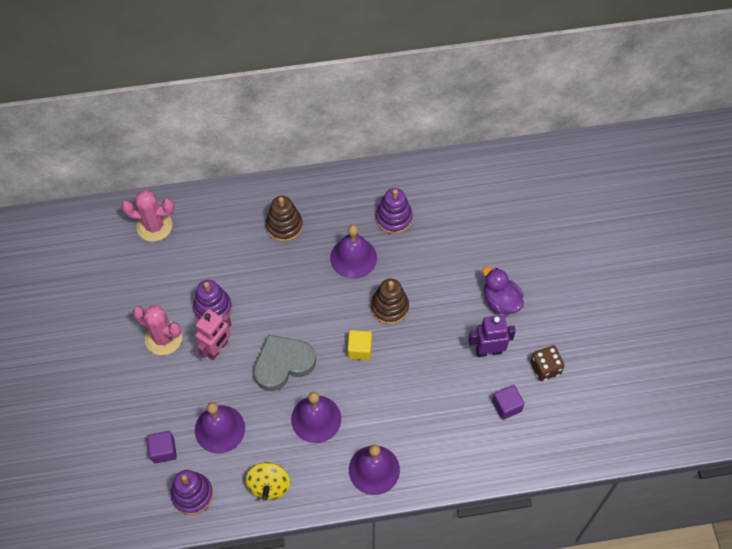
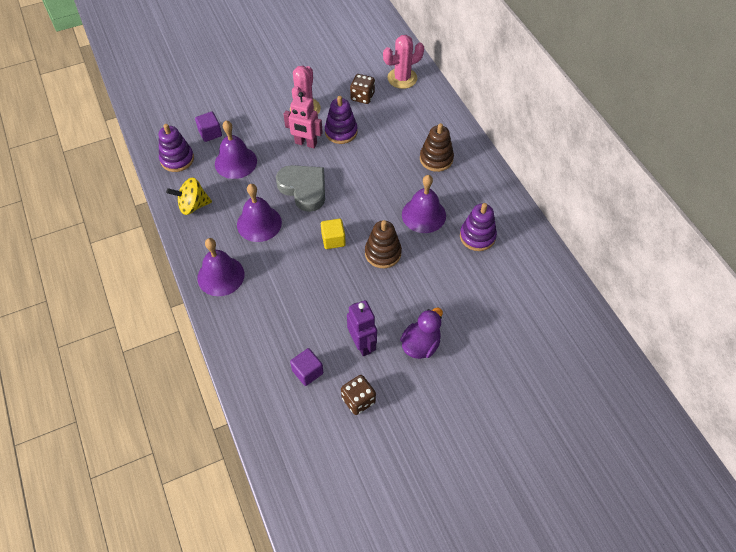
camera: 75 degrees right, 5 degrees down
(154, 226) = (402, 78): pink cactus -> pink cactus turned 75 degrees clockwise
(167, 274) = (362, 97): none -> brown dice

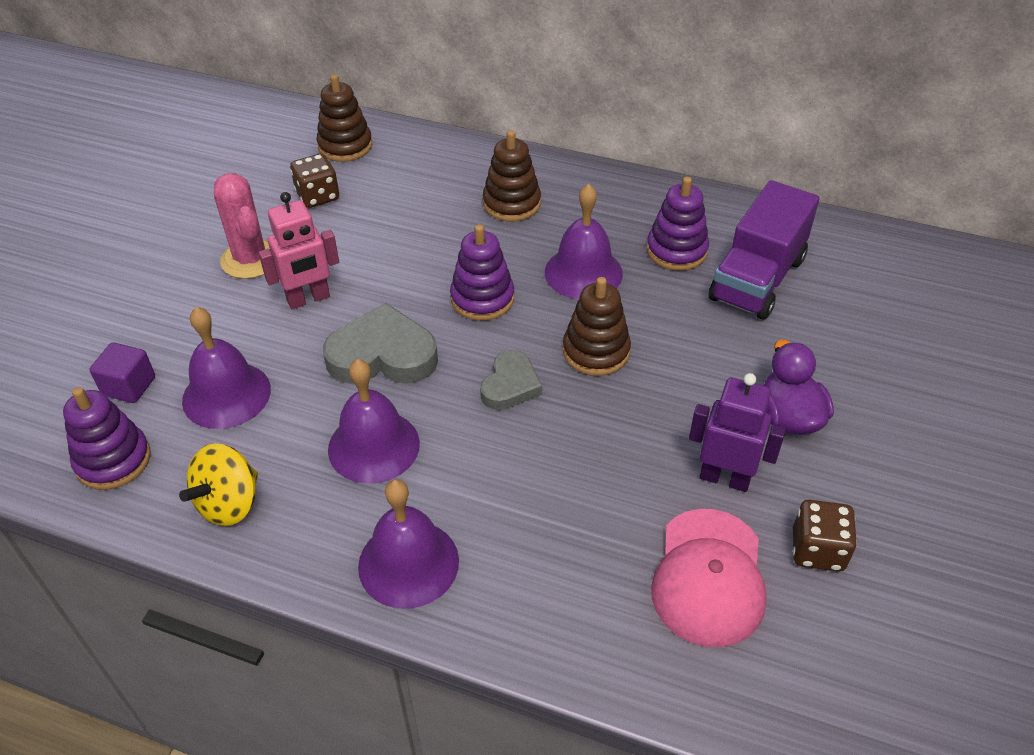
camera: 45 degrees left, 10 degrees down
(307, 372) = (709, 577): purple cube -> pink cap
(333, 240) = (510, 385): yellow cube -> grey heart
(341, 132) = (342, 253): purple stacking toy -> purple stacking toy (482, 299)
(402, 78) = (345, 146): pink cactus -> brown stacking toy
(494, 278) = (757, 279): none -> purple truck

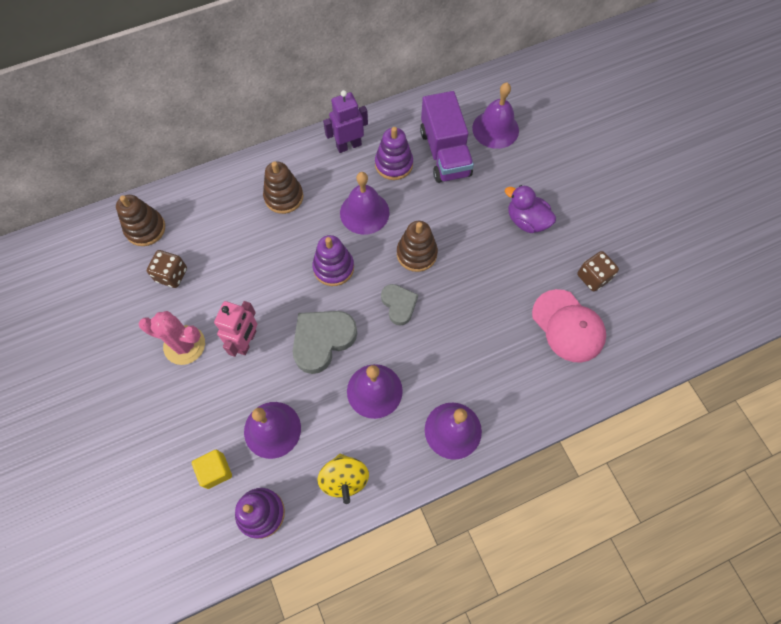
camera: 45 degrees left, 20 degrees up
(129, 386) = (215, 471): purple cube -> yellow cube
(724, 478) = (531, 274): purple robot -> purple robot (348, 145)
(859, 296) = (495, 129): none -> purple bell

